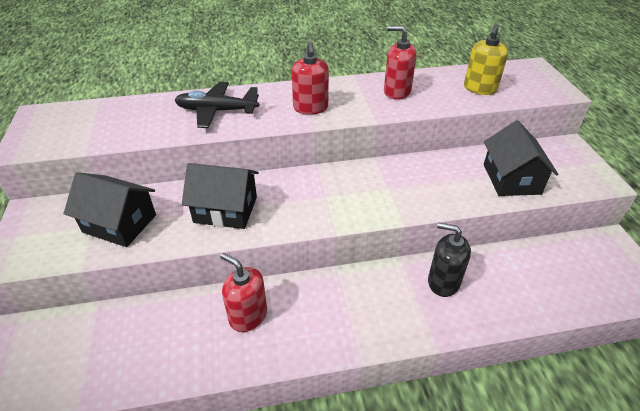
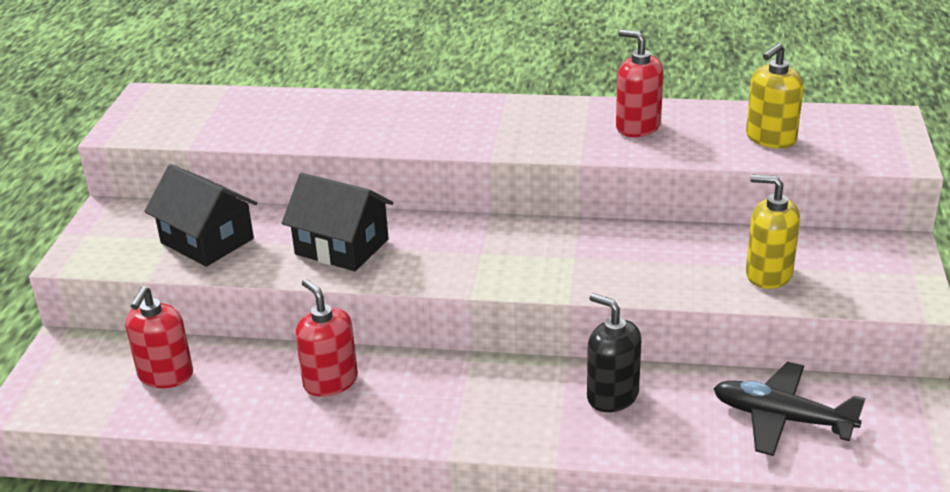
camera: 20 degrees right, 10 degrees down
(216, 111) = (369, 120): black plane -> black plane (781, 418)
(310, 108) = (498, 132): red soap dispenser -> red soap dispenser (165, 375)
(511, 179) = (768, 274): black house -> yellow soap dispenser

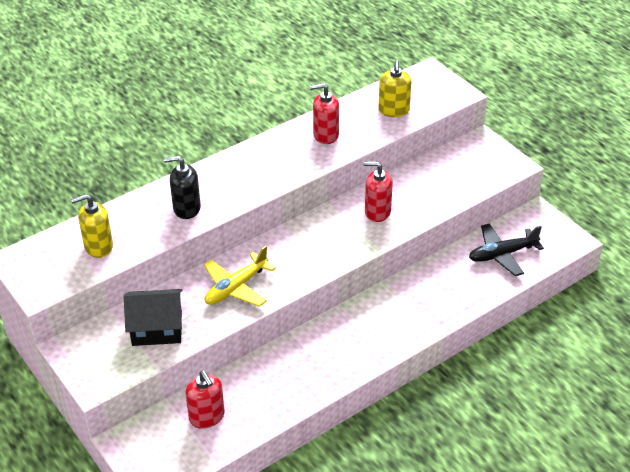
camera: 45 degrees left, 10 degrees up
(330, 381) = (294, 364): red soap dispenser -> red soap dispenser (377, 212)
(342, 247) = (236, 288): black house -> yellow plane
(612, 396) = (426, 287): black soap dispenser -> black soap dispenser (186, 208)
(768, 274) = (447, 186): yellow soap dispenser -> yellow soap dispenser (98, 246)

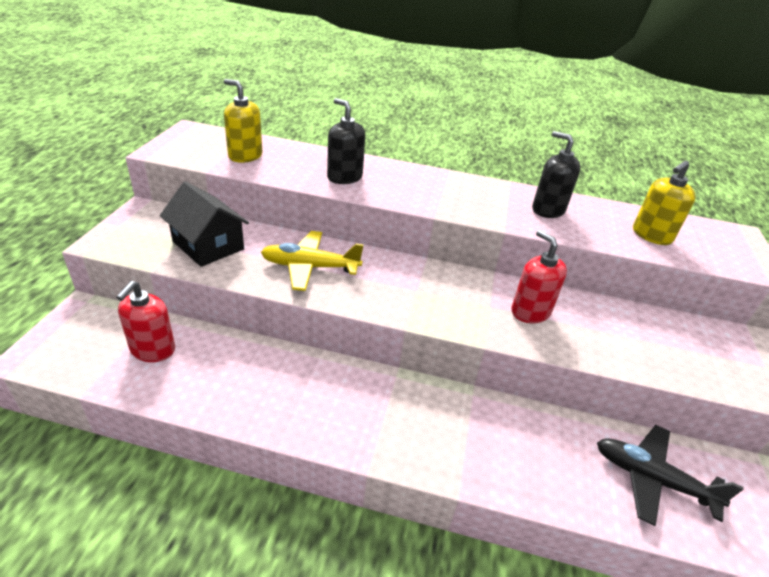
camera: 45 degrees right, 5 degrees down
(325, 135) = (548, 210): red soap dispenser -> black soap dispenser

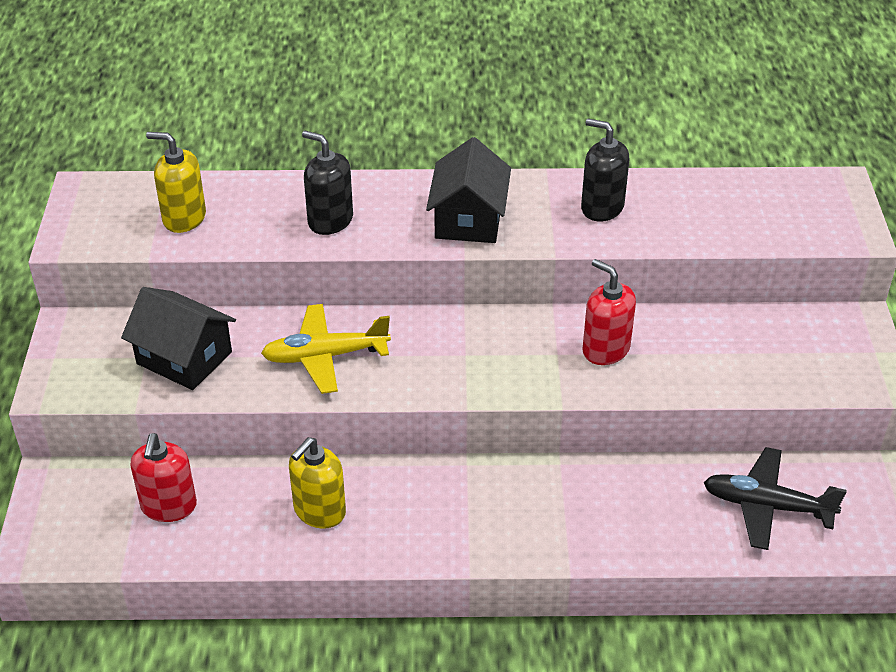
camera: 10 degrees left, 5 degrees up
(445, 196) = (468, 219): none -> black house
(651, 235) = (732, 216): yellow soap dispenser -> yellow soap dispenser (319, 511)

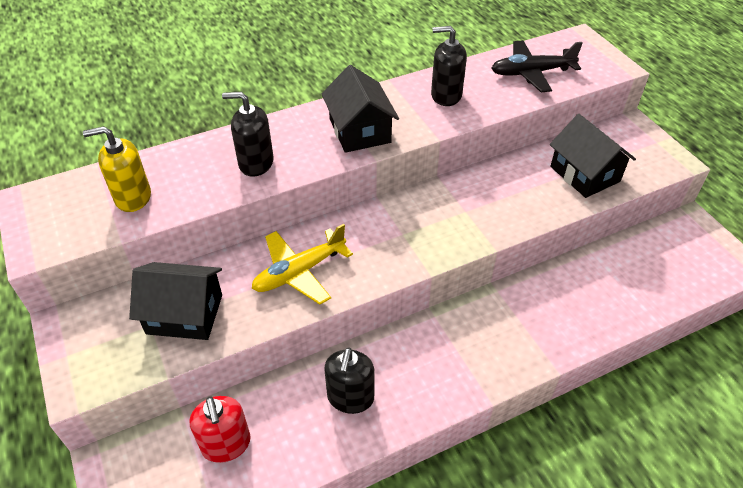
camera: 25 degrees left, 5 degrees up
(319, 511) = (350, 397): yellow soap dispenser -> black soap dispenser
(605, 349) = (495, 197): red soap dispenser -> none
(741, 359) = (584, 174): none -> black house
(766, 506) = (644, 270): black plane -> black plane (531, 73)

